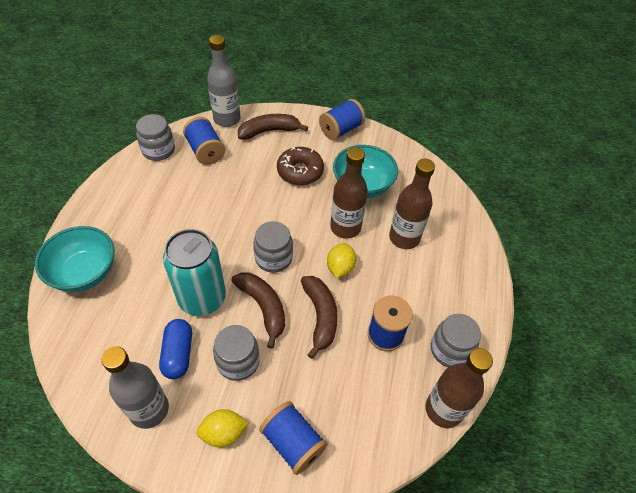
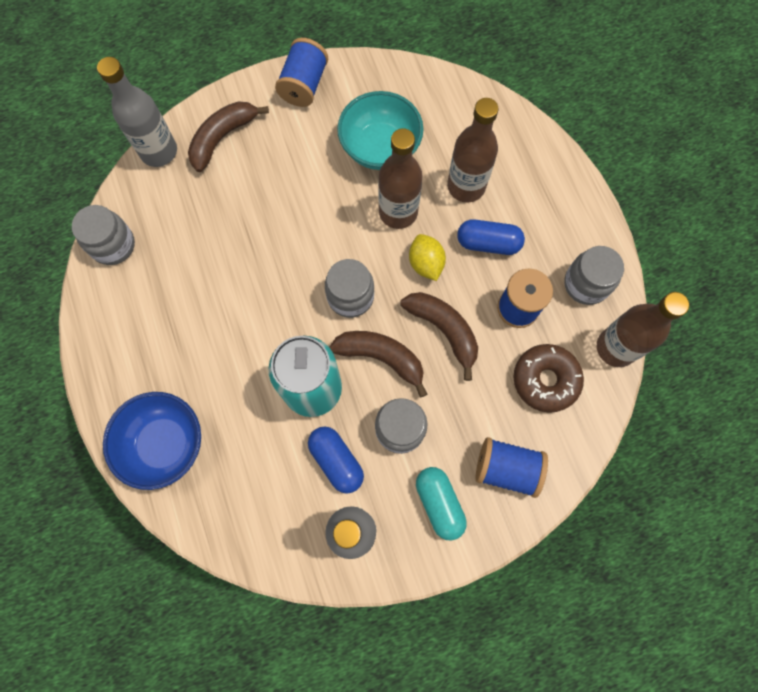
camera: 30 degrees left, 20 degrees up
(84, 272) = (164, 444): turquoise bowl -> blue bowl
(205, 151) = (170, 211): blue spool -> none
(223, 433) = (439, 503): yellow lemon -> turquoise capsule
(300, 171) = (299, 171): brown donut -> brown donut (545, 380)
(394, 280) = (488, 243): none -> blue capsule

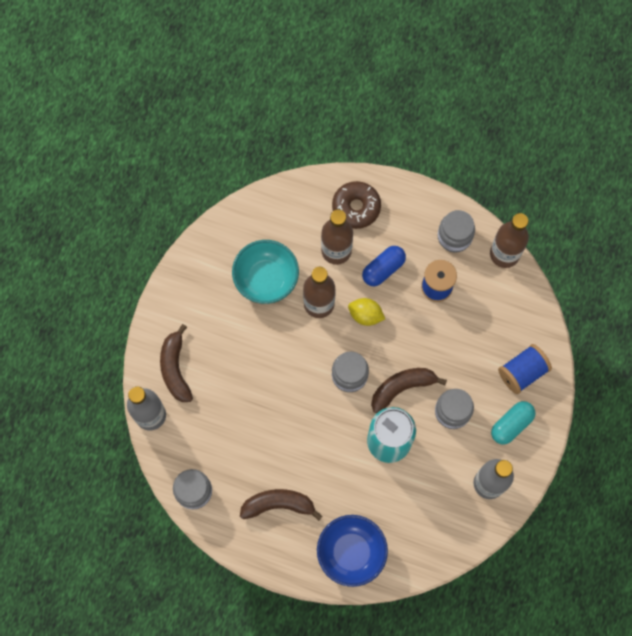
camera: 50 degrees left, 0 degrees up
(304, 85) = (181, 289): blue spool -> none
(336, 461) = (441, 462): blue capsule -> none
(439, 503) = (511, 424): turquoise capsule -> turquoise capsule turned 60 degrees counterclockwise
(444, 330) = (415, 339): brown banana -> brown banana (278, 505)
(545, 380) = (490, 308): brown donut -> brown donut (356, 207)

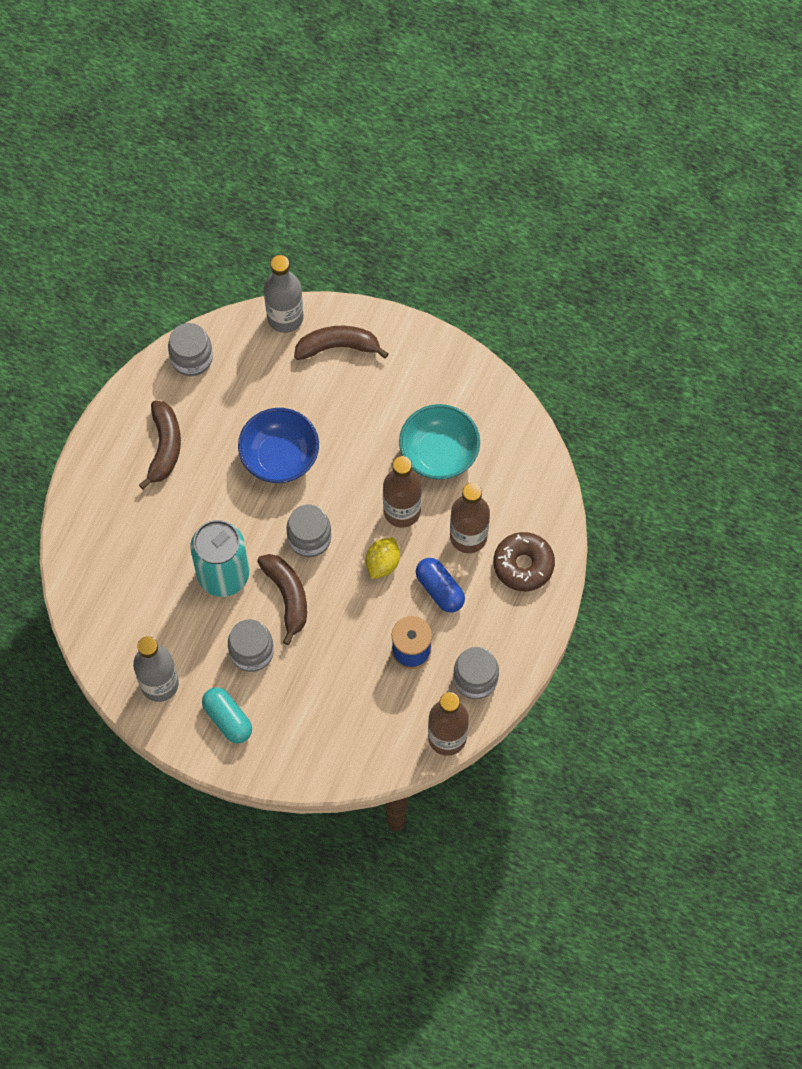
camera: 95 degrees right, 5 degrees down
(351, 552) = (99, 521): blue bowl -> blue bowl (280, 457)
(522, 372) = (291, 740): blue spool -> none

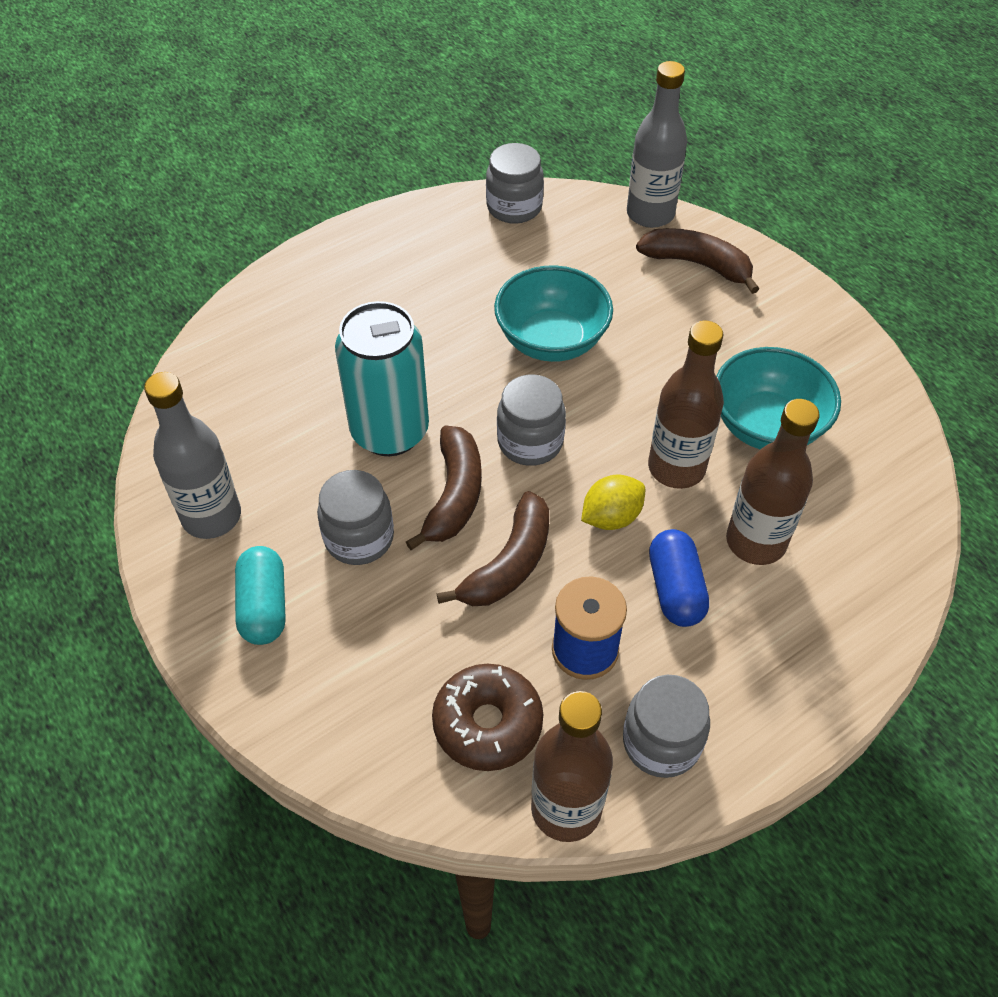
camera: 30 degrees right, 15 degrees down
(164, 447) = (420, 273): brown banana -> brown banana (509, 564)
(280, 457) = (551, 340): blue bowl -> turquoise bowl
(523, 565) = (822, 617): brown donut -> brown donut (487, 723)

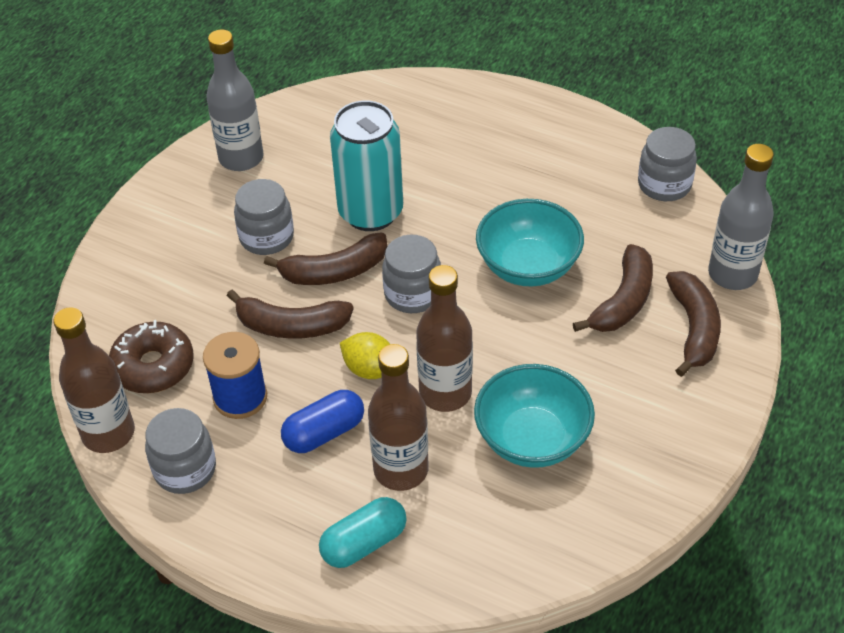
camera: 65 degrees right, 5 degrees down
(264, 606) = (185, 215): turquoise capsule -> turquoise capsule (364, 543)
(637, 294) = (623, 301): none -> brown banana

